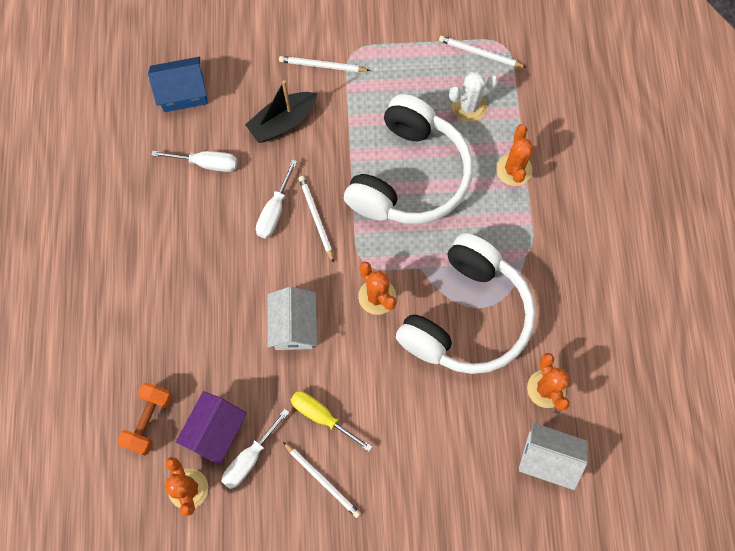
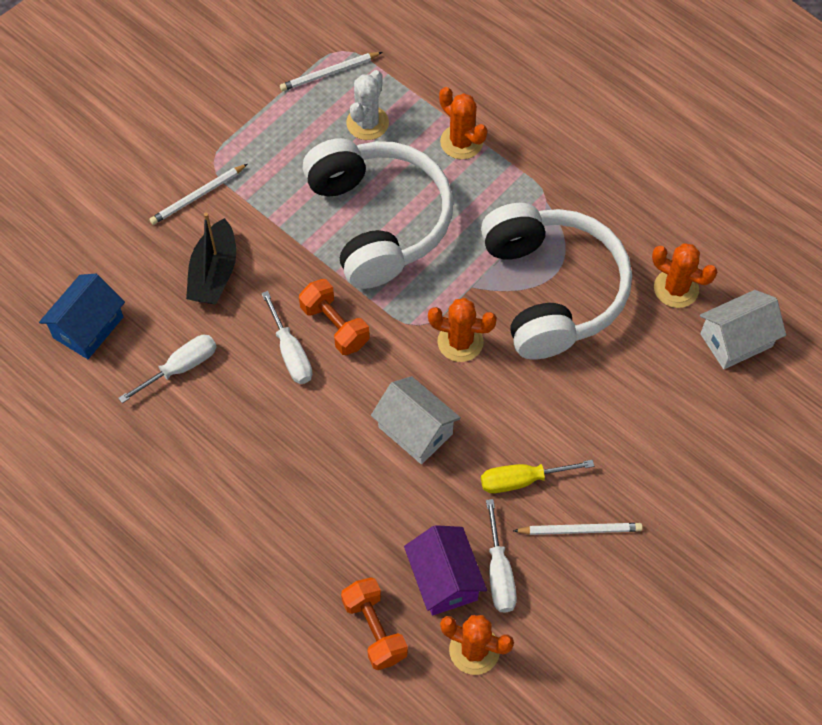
camera: 45 degrees left, 10 degrees down
(316, 218) = (335, 326): white pencil -> orange dumbbell

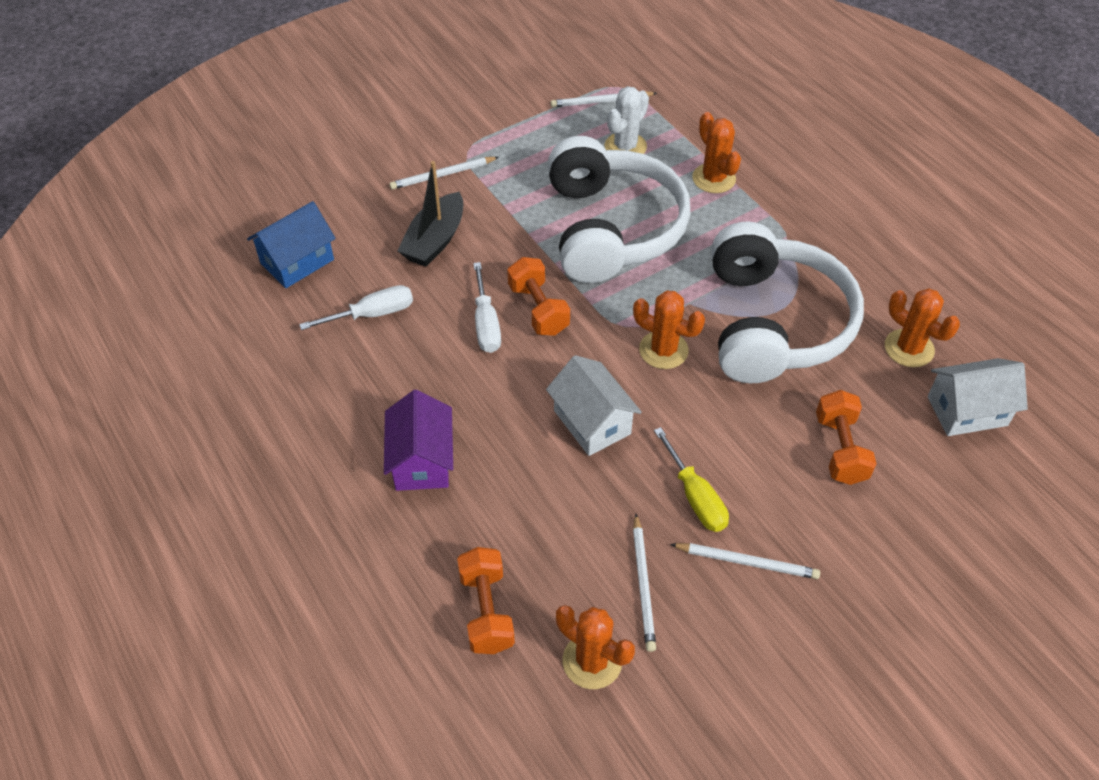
camera: 15 degrees right, 10 degrees down
(444, 579) = (579, 577): purple house -> purple house (422, 461)
(499, 572) = (643, 584): white screwdriver -> white pencil
(522, 480) = (695, 496): yellow screwdriver -> yellow screwdriver turned 120 degrees counterclockwise
(636, 404) = (840, 449): none -> orange dumbbell

